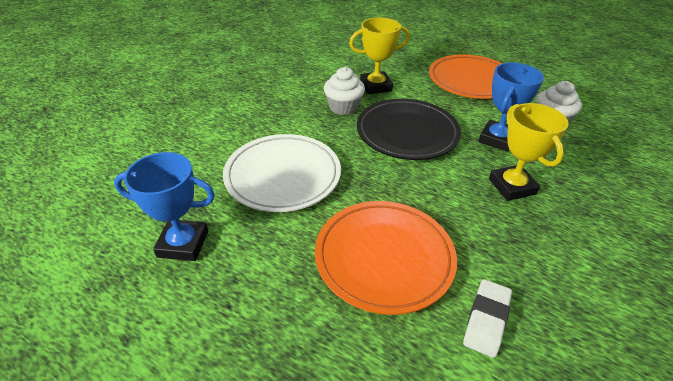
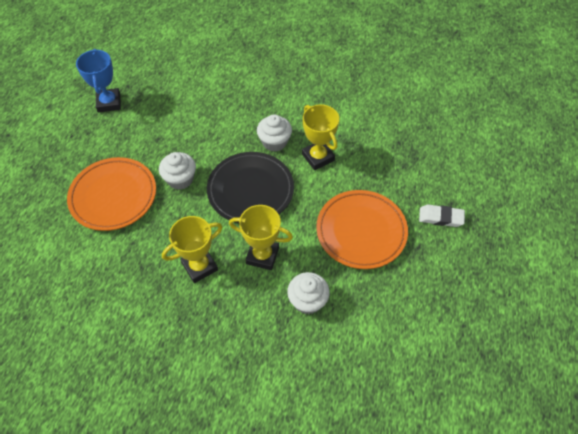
camera: 75 degrees right, 15 degrees up
(283, 176) = (177, 128): white plate -> none
(373, 185) = (180, 179): none -> white cupcake
(486, 320) = (74, 252): white eraser -> white eraser (440, 217)
(497, 139) = (262, 255): blue trophy -> yellow trophy

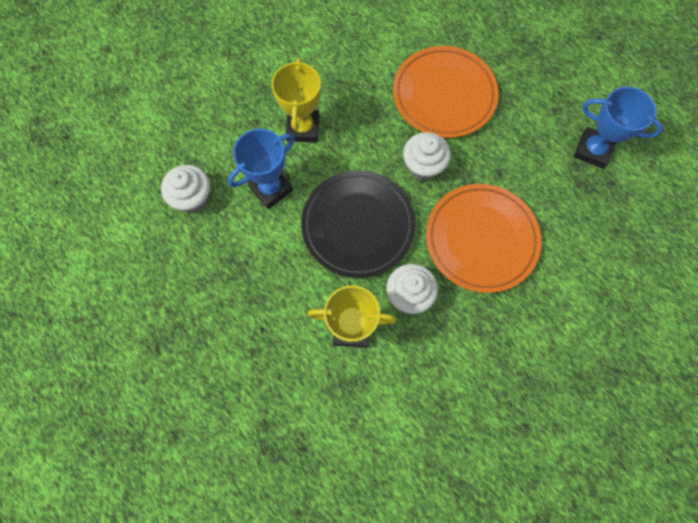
camera: 125 degrees right, 15 degrees up
(262, 255) = (271, 188): yellow trophy -> blue trophy
(361, 231) = (222, 303): orange plate -> orange plate (481, 239)
(440, 217) = (168, 405): white eraser -> none

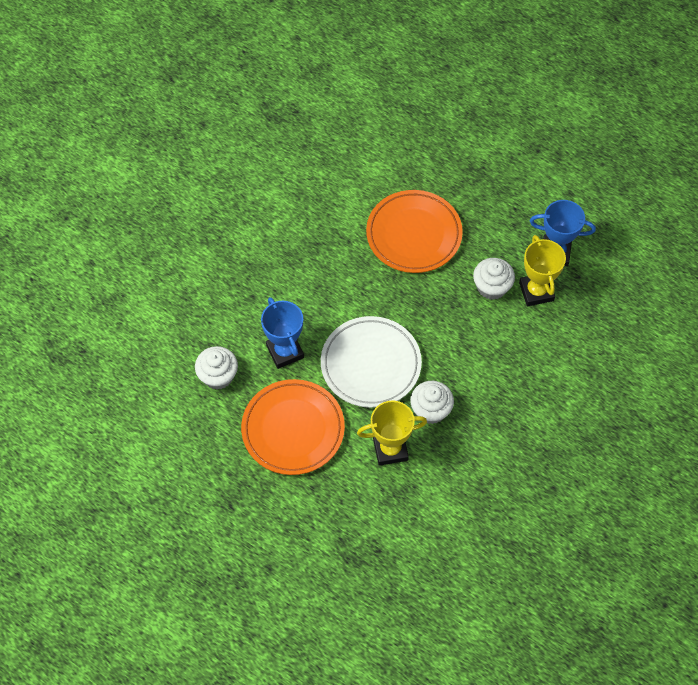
camera: 15 degrees left, 10 degrees down
(271, 188) = (285, 351): blue trophy -> blue trophy turned 60 degrees counterclockwise
(303, 128) = (296, 293): yellow trophy -> yellow trophy (536, 291)
(358, 225) = (370, 364): black plate -> white plate
(423, 166) = (412, 300): white cupcake -> white cupcake (492, 287)
(481, 239) = (479, 350): orange plate -> orange plate (293, 429)

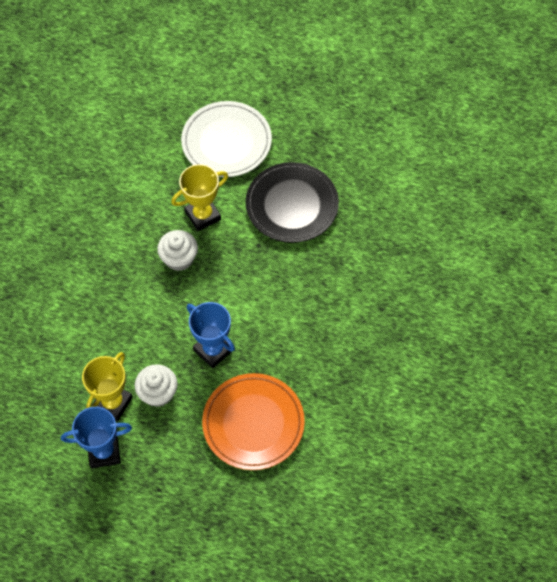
camera: 160 degrees right, 0 degrees up
(218, 376) = (376, 228): white cupcake -> none
(285, 351) = (328, 268): blue trophy -> blue trophy (213, 350)
(293, 429) = (292, 205): orange plate -> black plate
(370, 364) = (247, 281): white plate -> white plate (226, 142)
(536, 291) = (113, 403): yellow trophy -> yellow trophy turned 60 degrees clockwise

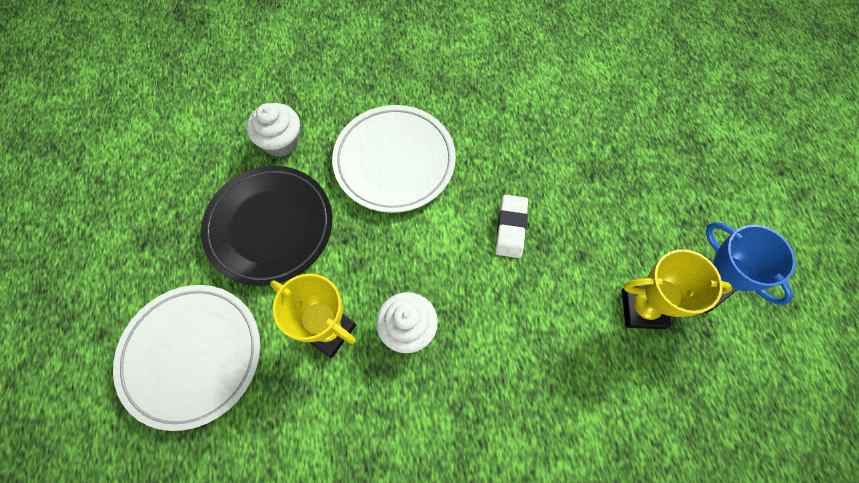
camera: 115 degrees left, 5 degrees up
(158, 393) = (598, 263): white cupcake -> white cupcake (281, 141)
(213, 350) = (511, 228): blue trophy -> white eraser
(253, 423) = (570, 150): orange plate -> none
(305, 298) = (394, 161): none -> white plate

